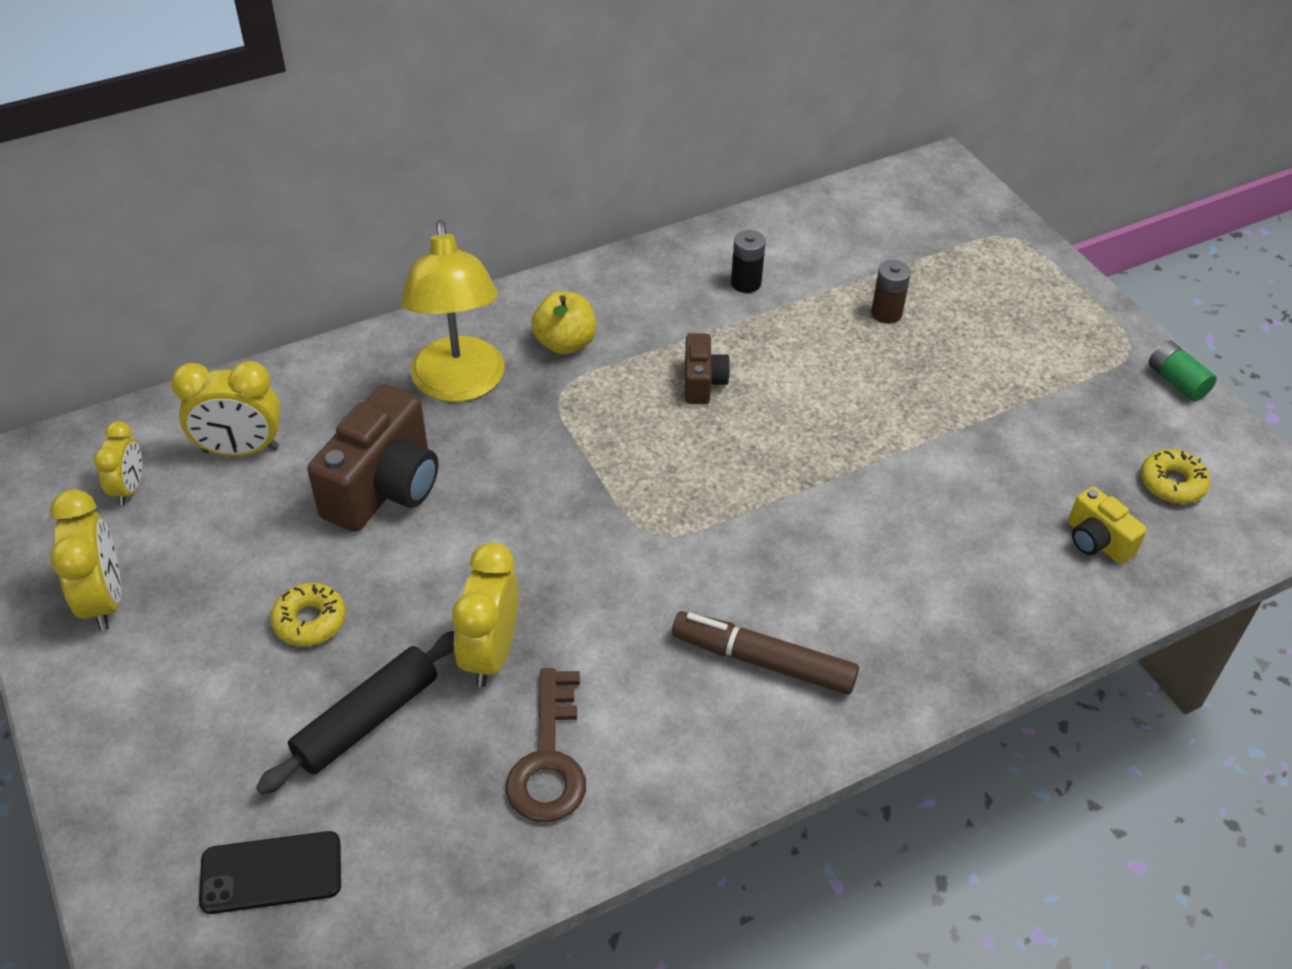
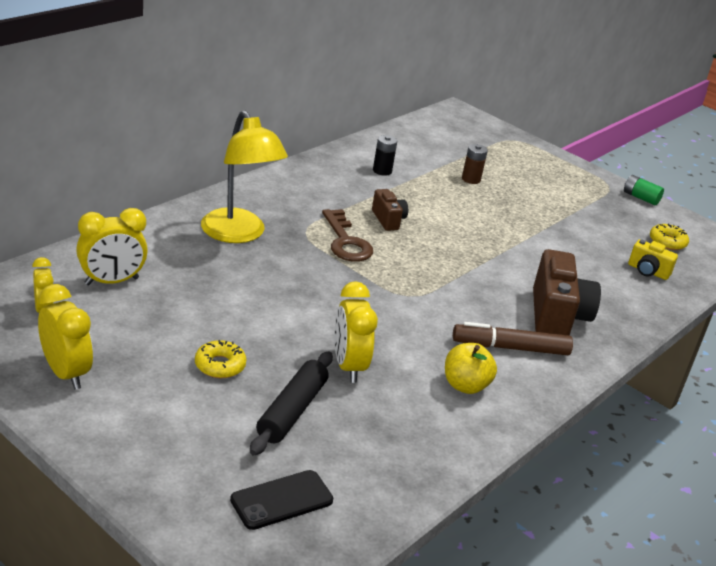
camera: 25 degrees left, 15 degrees down
(384, 488) = (224, 291): brown camera -> brown camera (556, 317)
(549, 759) = (418, 413): brown key -> brown key (346, 241)
(565, 343) = (292, 208): yellow apple -> yellow apple (465, 385)

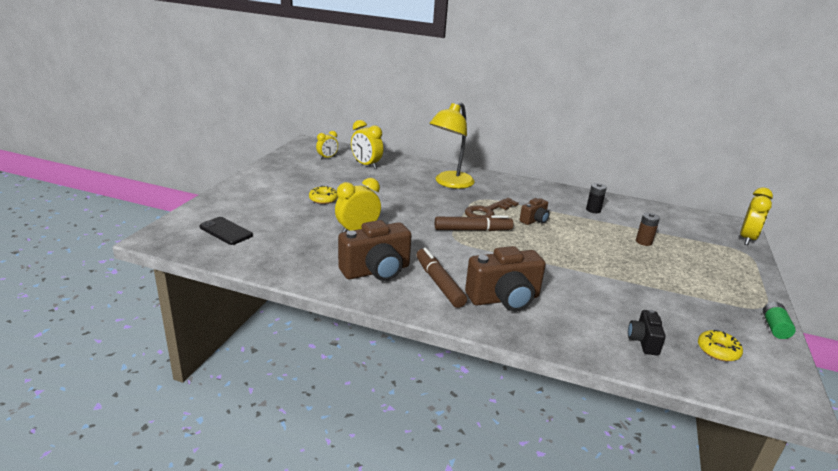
camera: 70 degrees right, 5 degrees down
(66, 373) = (285, 170): yellow clock -> yellow clock (747, 239)
(292, 411) = (301, 222): black rolling pin -> none
(391, 273) = (472, 230): none -> brown marker
(465, 385) = (376, 271): yellow apple -> brown camera
(647, 271) = (643, 341): yellow camera -> black camera

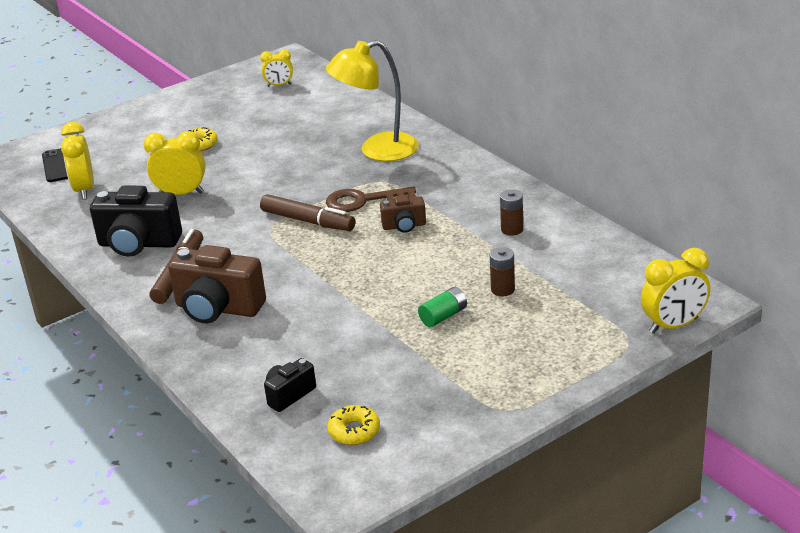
camera: 40 degrees right, 5 degrees up
(366, 165) = (311, 104): yellow clock -> yellow clock (84, 190)
(376, 271) = (138, 244): brown camera -> black camera
(593, 210) = (512, 229): black battery -> brown battery
(774, 327) = (473, 434): green battery -> green battery (443, 316)

